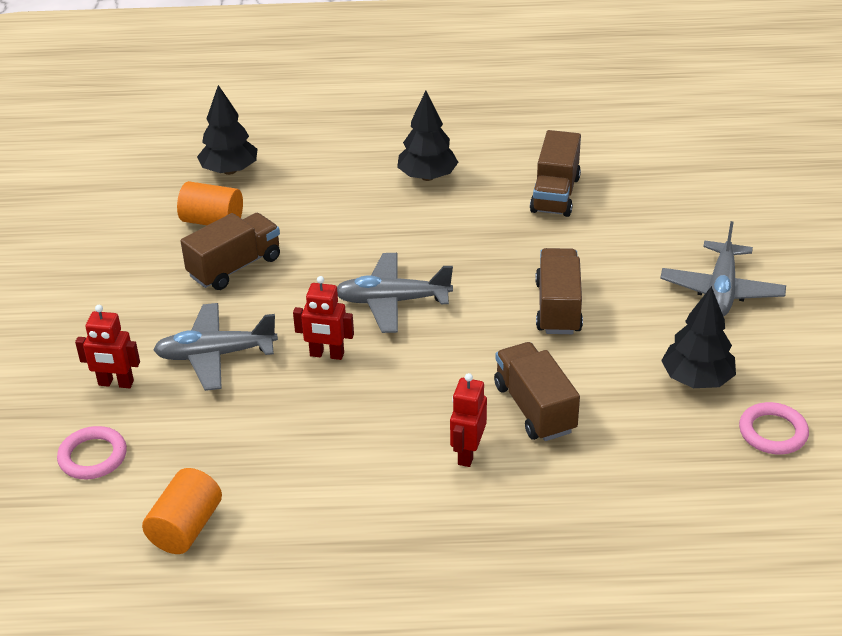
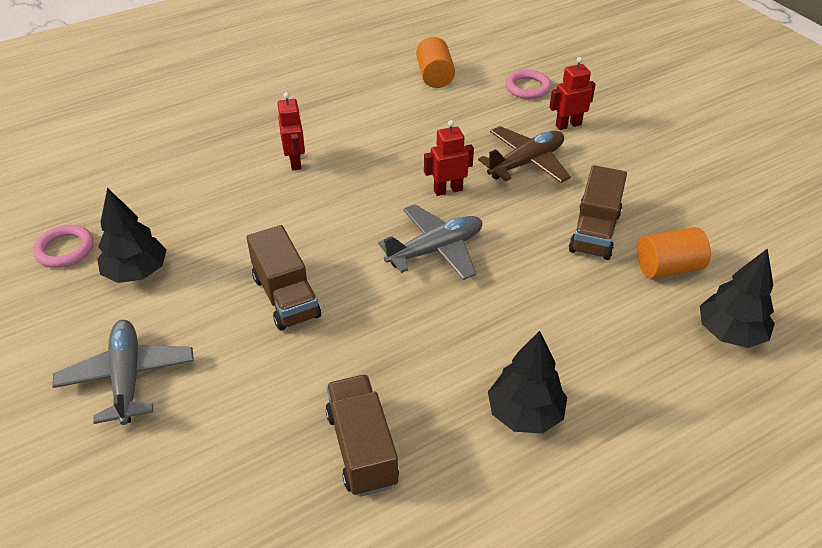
camera: 150 degrees right, 5 degrees up
(215, 355) = (526, 163): grey plane -> brown plane
(534, 408) = (263, 205): brown truck -> none

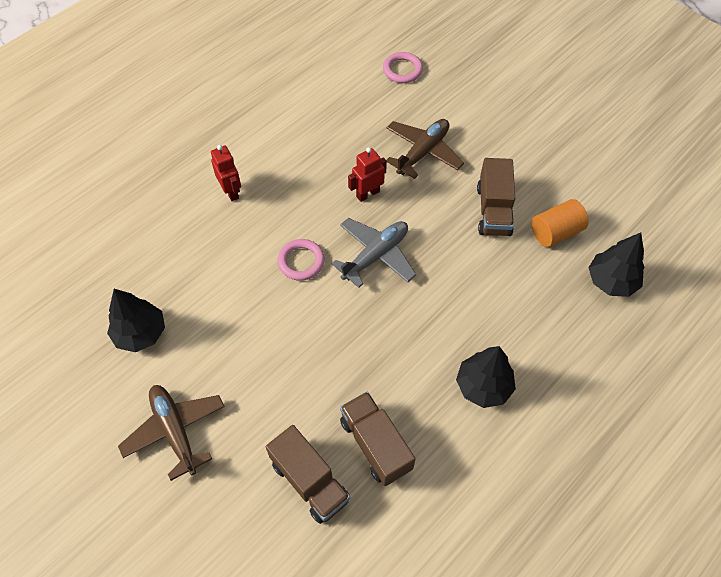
camera: 15 degrees left, 15 degrees up
(65, 249) = (69, 325): pink ring -> pink ring (301, 261)
(127, 377) = (175, 431): grey plane -> brown plane
(286, 297) = (272, 328): brown truck -> brown truck (310, 481)
(434, 76) = (320, 72): orange cylinder -> none
(568, 125) = (446, 105): red robot -> none

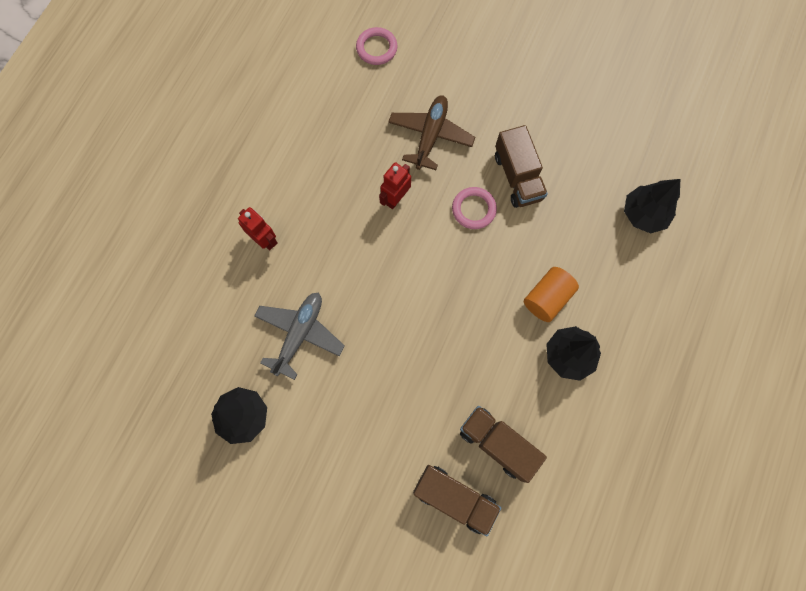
camera: 20 degrees left, 15 degrees up
(175, 431) = (318, 497): brown plane -> none
(301, 261) = (362, 291): pink ring -> pink ring (473, 209)
(375, 255) = (428, 261): grey plane -> grey plane (300, 334)
(555, 232) = (580, 181): orange cylinder -> orange cylinder (547, 298)

